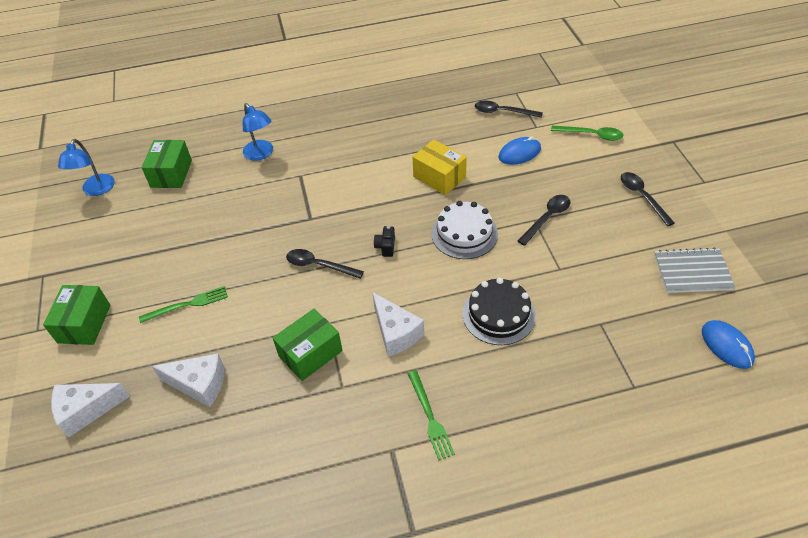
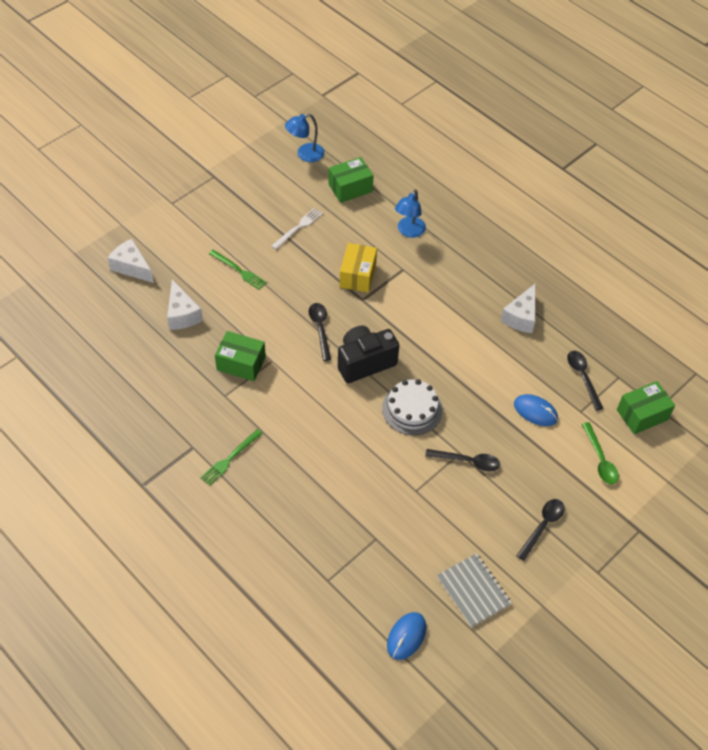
camera: 55 degrees right, 5 degrees up
(84, 324) = (191, 224): green box -> green box (642, 415)
(179, 232) = (298, 227): none -> white fork
(386, 247) = (365, 362): black camera -> black camera, size x2.44
(396, 333) = (288, 406): white cheese -> white cheese (521, 317)
(439, 177) = (465, 364): yellow box -> yellow box (358, 275)
(498, 314) = (344, 465): black cake -> none

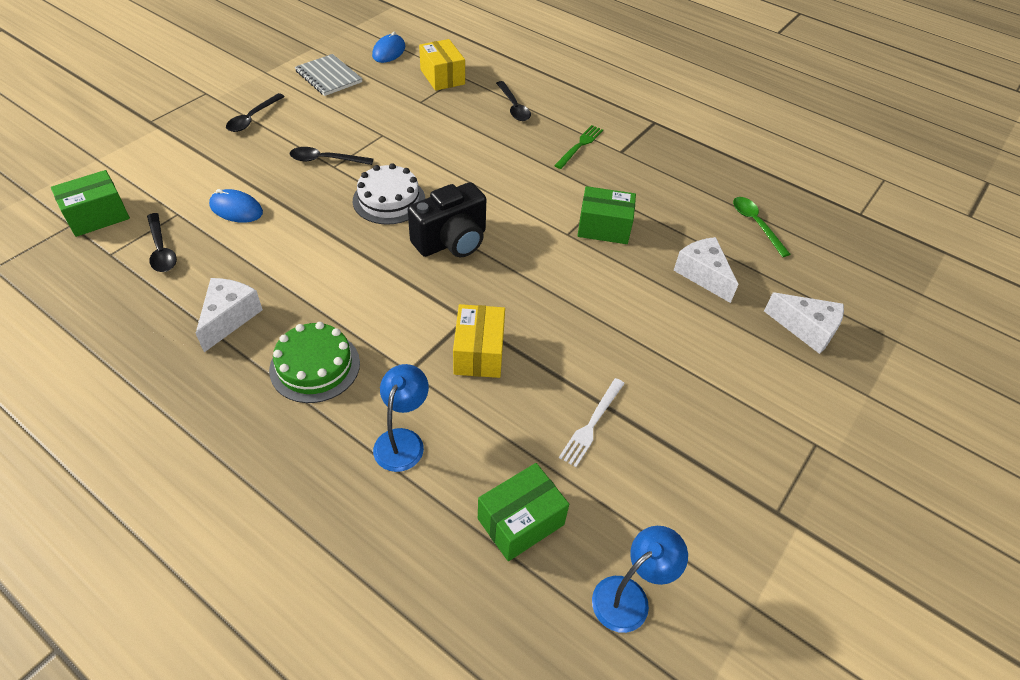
camera: 170 degrees right, 5 degrees down
(239, 270) = (656, 341): green fork -> none
(320, 329) = (517, 274): black spoon -> black spoon (513, 107)
(349, 580) = (442, 77): none -> yellow box
(461, 278) = (315, 366): none -> green cake
(600, 459) = (170, 171): green spoon -> green spoon (755, 224)

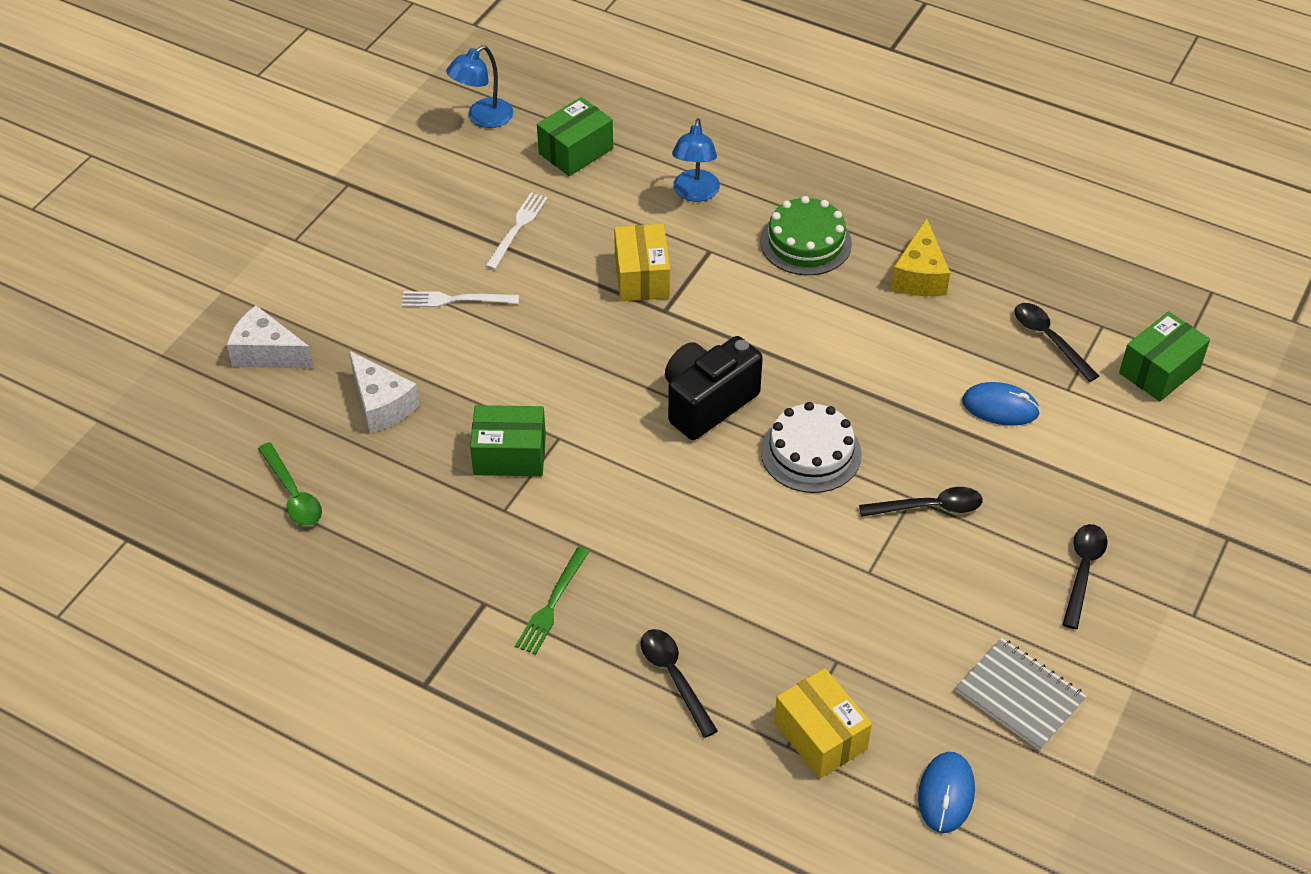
camera: 175 degrees right, 0 degrees up
(229, 318) = (920, 276): white cheese -> yellow cheese
(650, 355) = (455, 300): none -> white fork

